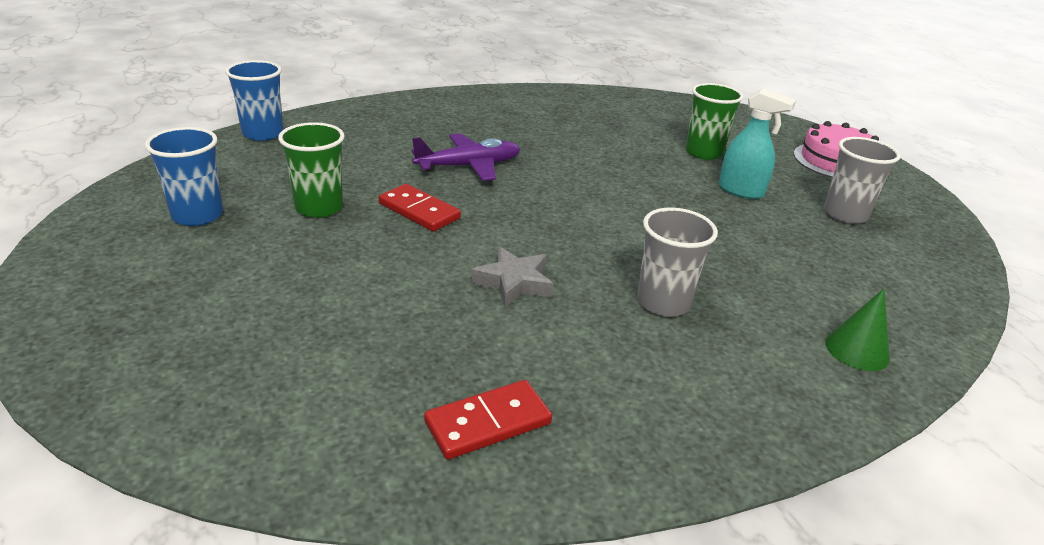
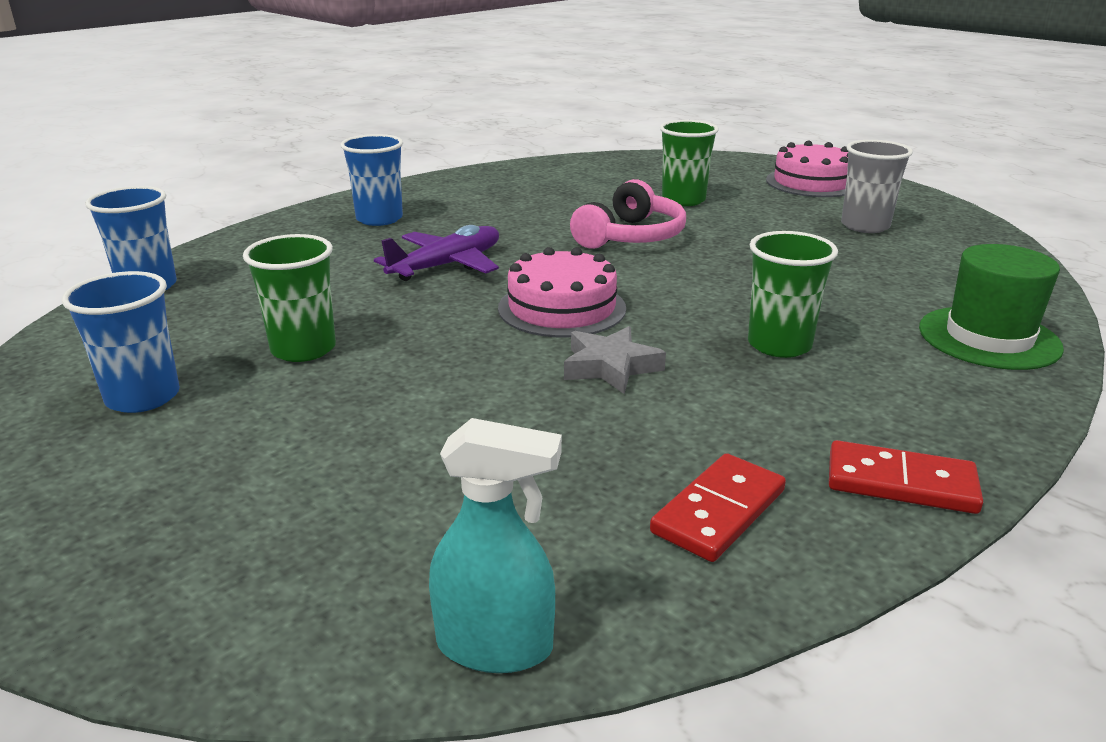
camera: 20 degrees left, 5 degrees down
(419, 211) = (432, 323): red domino -> red domino (901, 483)
(454, 115) = (379, 219): none -> blue cup
(521, 223) = (562, 308): none -> pink cake
(630, 175) = (631, 236): none -> pink headphones
(663, 302) = (779, 345): grey cup -> green cup
(741, 191) = (753, 227): turquoise spray bottle -> turquoise spray bottle (495, 646)
(857, 350) = (988, 338): green cone -> green hat

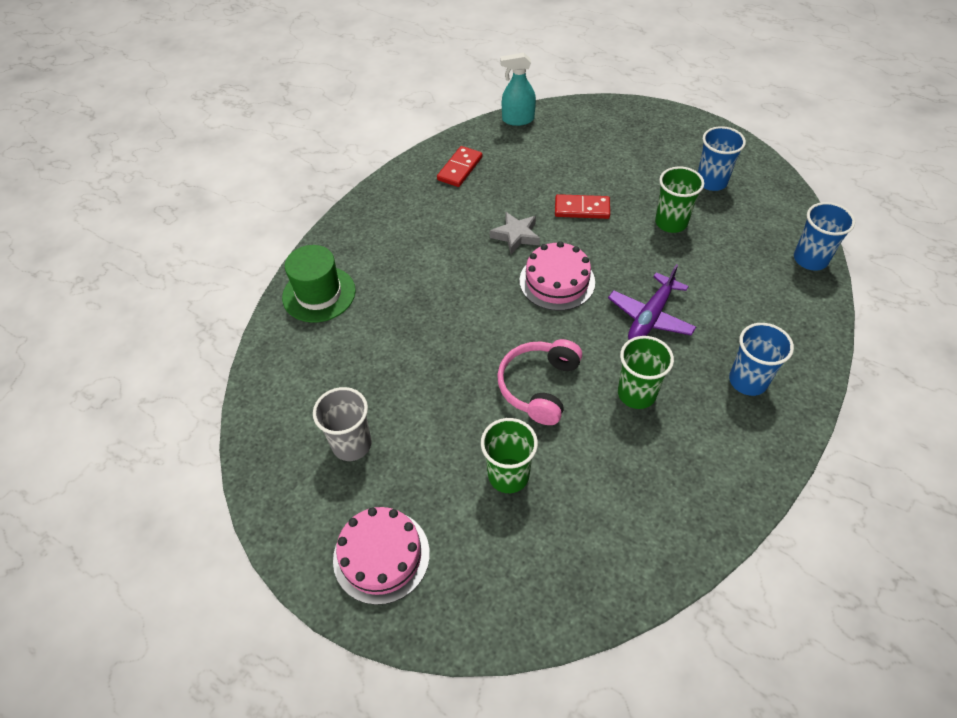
camera: 170 degrees right, 25 degrees up
(779, 345) = (433, 268): green cup -> green cup (636, 394)
(901, 483) = (393, 191): red domino -> red domino (582, 209)

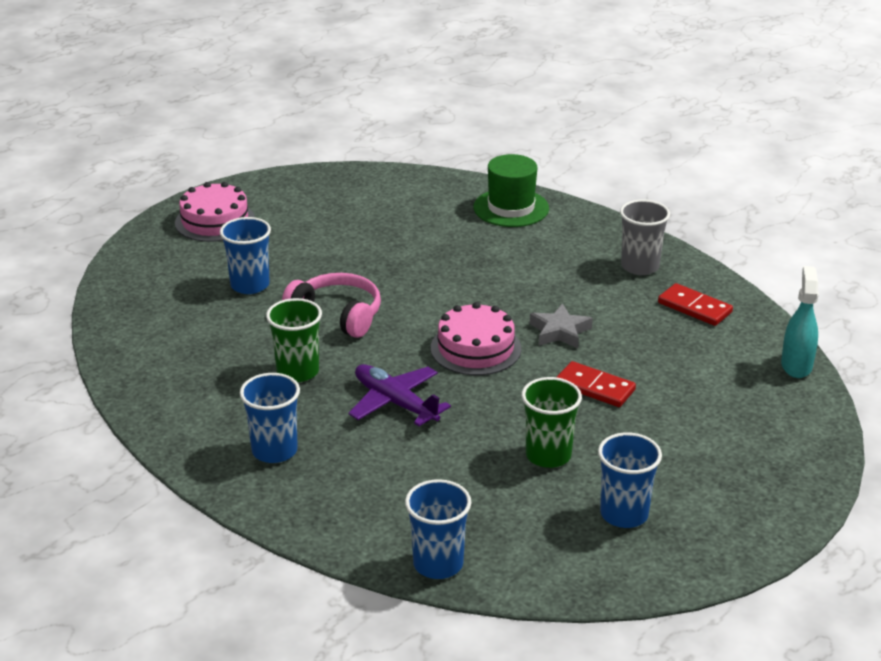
camera: 100 degrees right, 20 degrees down
(352, 444) = (325, 215): grey cup -> grey cup (640, 266)
(508, 475) = (250, 285): green cup -> blue cup
(582, 209) = (595, 387): red domino -> red domino turned 75 degrees counterclockwise

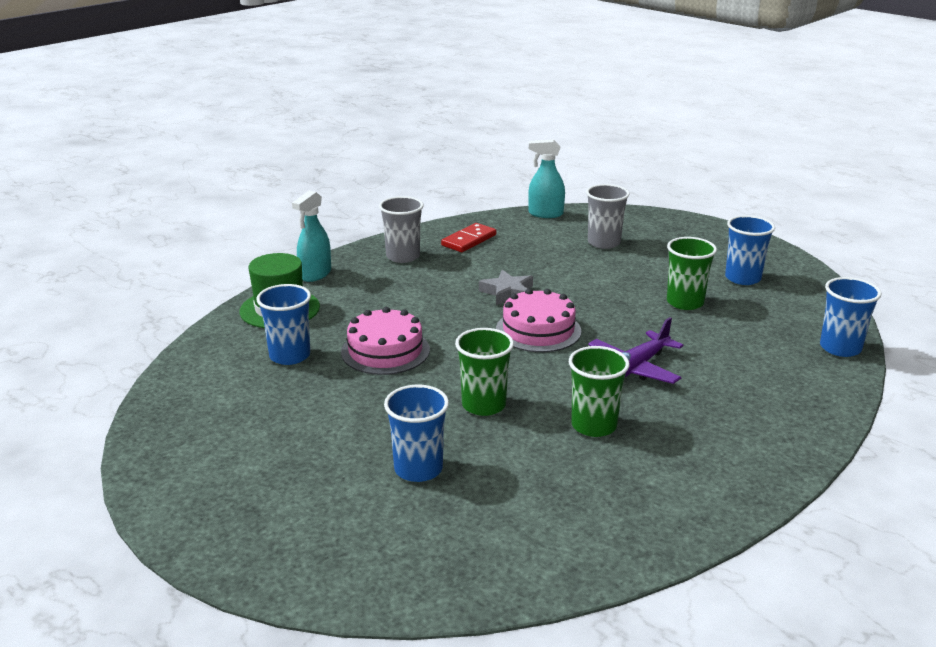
camera: 90 degrees left, 5 degrees down
(215, 221) = (246, 511): pink cake -> pink cake (385, 351)
(274, 450) = (731, 433): blue cup -> blue cup (290, 356)
(337, 315) = (483, 405): pink headphones -> green cup
(587, 220) = (315, 274): none -> turquoise spray bottle
(595, 387) = (588, 282): red domino -> none
(712, 407) = (604, 243): none -> grey cup

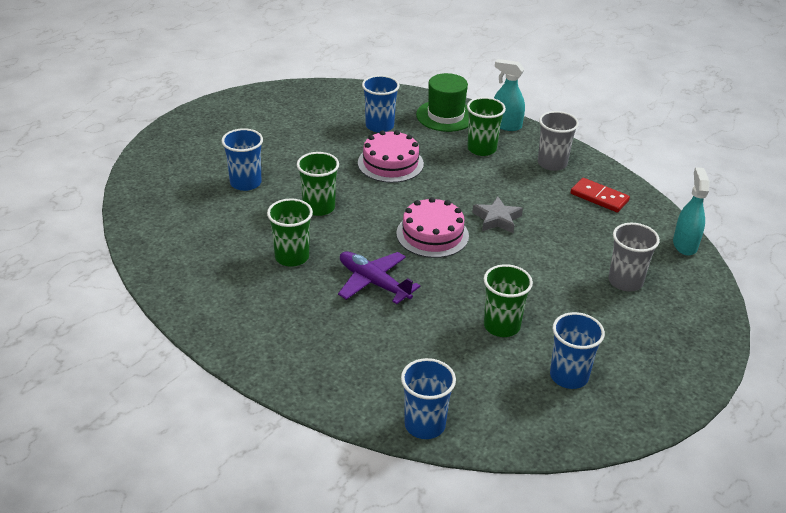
camera: 85 degrees right, 10 degrees up
(364, 292) = (481, 149): none -> green cup

